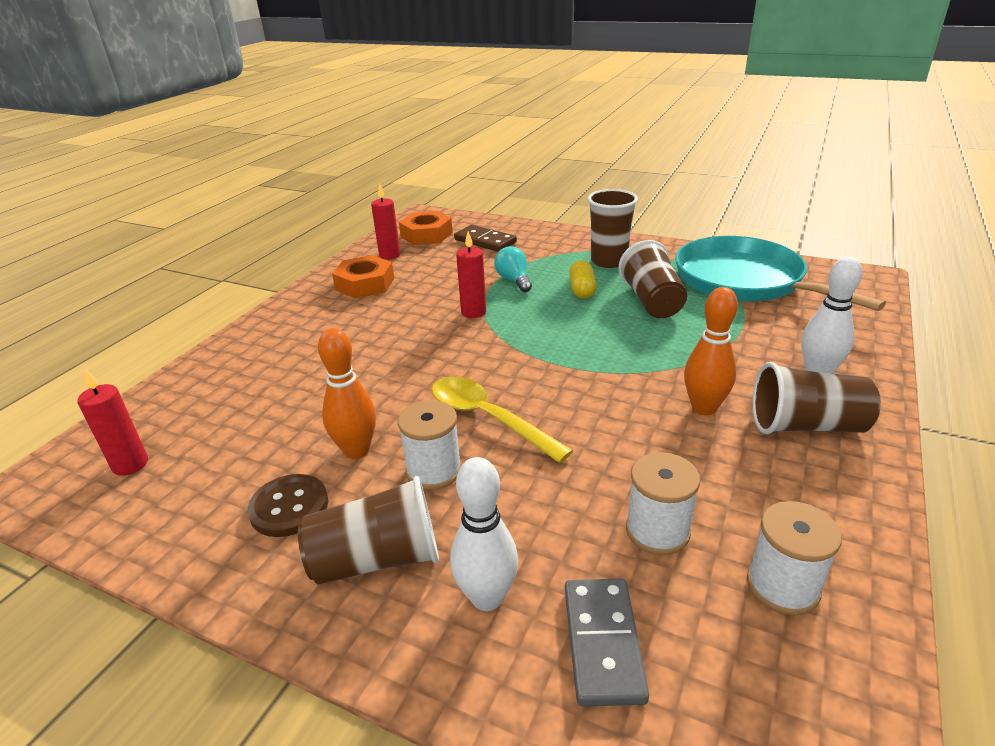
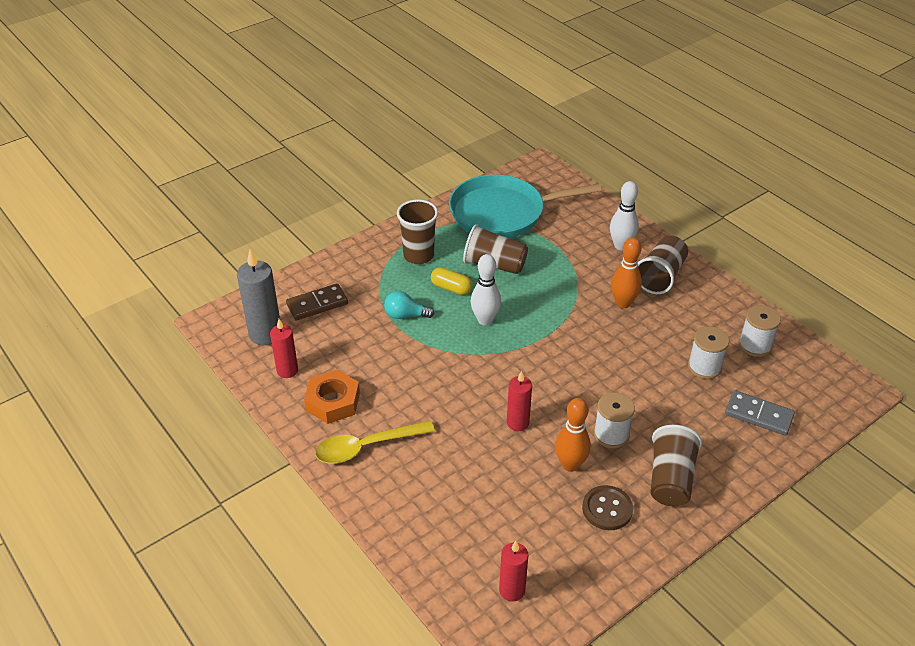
camera: 65 degrees left, 10 degrees up
(426, 235) = (265, 334): orange nut -> grey candle
(473, 312) = (437, 354): red candle -> red candle (517, 423)
(487, 597) = (716, 444): white bowling pin -> white bowling pin (485, 320)
(488, 418) = (575, 393): yellow spoon -> yellow spoon (366, 447)

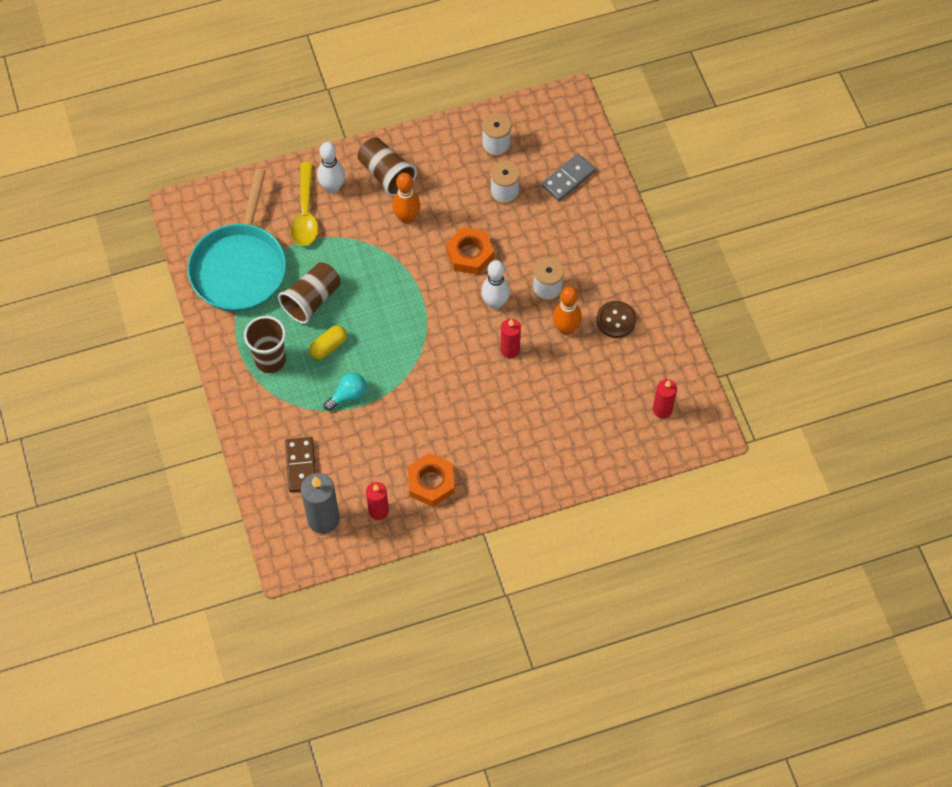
camera: 70 degrees left, 20 degrees up
(366, 447) = (491, 469): yellow spoon -> yellow spoon (305, 213)
(405, 315) = (348, 395): turquoise light bulb -> turquoise light bulb turned 150 degrees counterclockwise
(485, 320) = (382, 333): white bowling pin -> white bowling pin (495, 303)
(612, 360) = (470, 254): none -> orange nut
(670, 479) = (605, 266): brown cup -> none

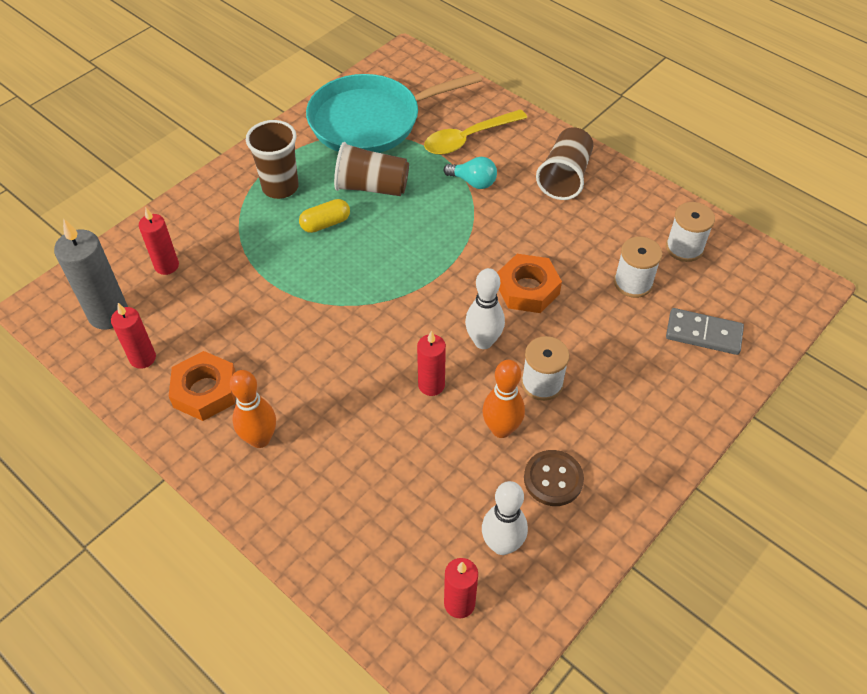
camera: 60 degrees right, 10 degrees down
(301, 466) = (166, 266): brown domino -> red candle
(328, 346) = (325, 224): yellow capsule -> yellow capsule turned 45 degrees counterclockwise
(332, 187) = (514, 145): white bowling pin -> white bowling pin (502, 545)
(348, 395) = (276, 266): turquoise light bulb -> turquoise light bulb (473, 182)
(407, 217) = (528, 216): orange bowling pin -> orange bowling pin (260, 439)

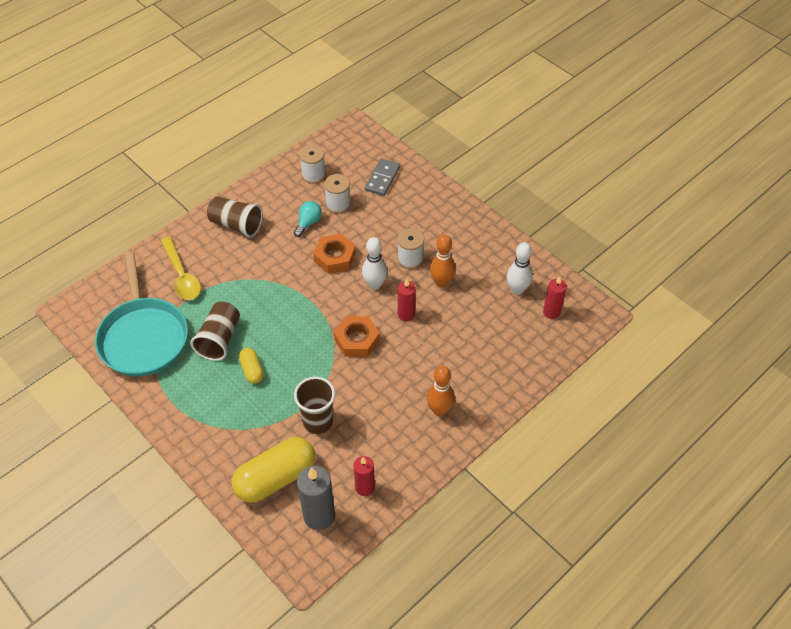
camera: 85 degrees left, 0 degrees up
(166, 266) = (275, 478): red candle -> yellow capsule
(205, 391) = (398, 444): orange nut -> orange nut (357, 340)
(280, 187) = (205, 400): brown cup -> brown cup (318, 421)
(473, 182) = (229, 277): turquoise light bulb -> turquoise light bulb (308, 223)
(553, 479) = (476, 262): brown button -> none

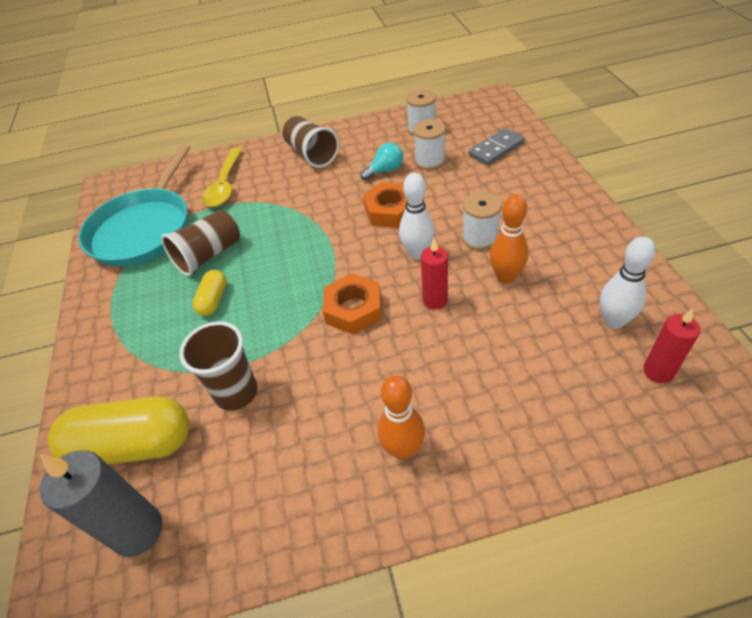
camera: 35 degrees right, 5 degrees down
(365, 487) = (225, 519): red candle -> none

